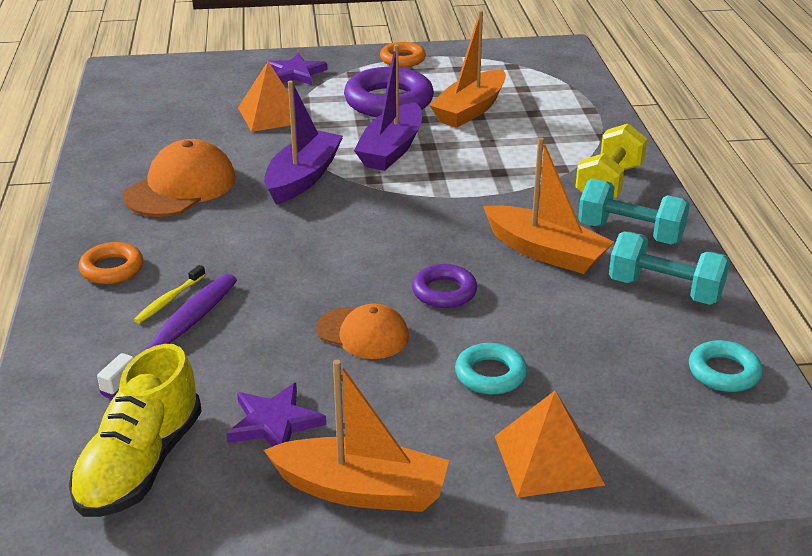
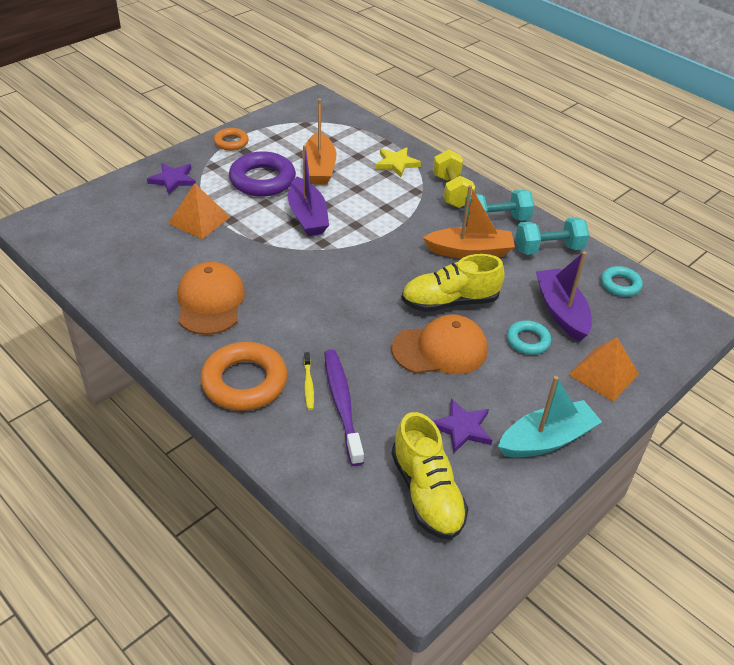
camera: 40 degrees left, 10 degrees up
(112, 269) = (244, 382): orange ring -> orange ring, size x1.81
(303, 178) = (280, 260): purple boat -> purple boat (561, 311)
(361, 490) = (546, 440): orange boat -> turquoise boat
(363, 333) = (440, 349): orange cap -> orange cap, size x1.53
(444, 292) = (449, 302): purple ring -> yellow shoe
(573, 134) = (396, 163): none -> yellow star

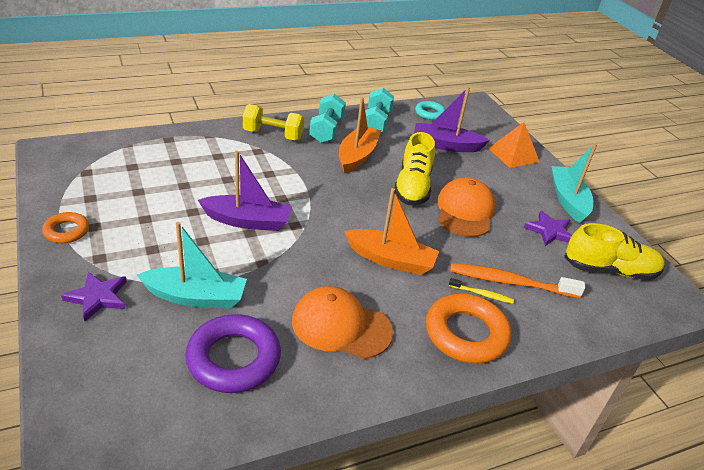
camera: 70 degrees left, 5 degrees down
(199, 220) = (195, 297): orange pyramid -> turquoise boat
(262, 180) = (161, 230): purple ring -> purple ring (233, 359)
(319, 167) = (174, 189): orange boat -> orange boat (390, 260)
(342, 404) = (510, 282): purple toothbrush -> orange toothbrush
(396, 163) = (208, 146): yellow star -> none
(528, 341) = (470, 170): turquoise ring -> none

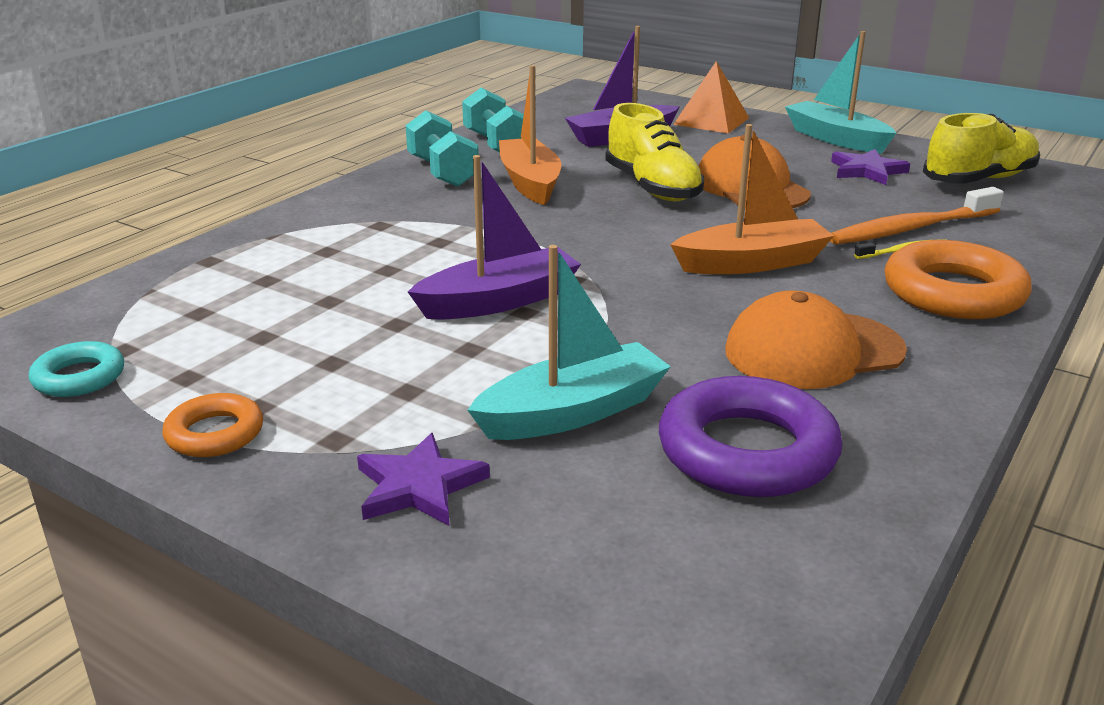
camera: 30 degrees left, 10 degrees down
(273, 135) = (373, 201): yellow dumbbell -> none
(429, 113) = (548, 115): turquoise ring -> turquoise ring (79, 377)

